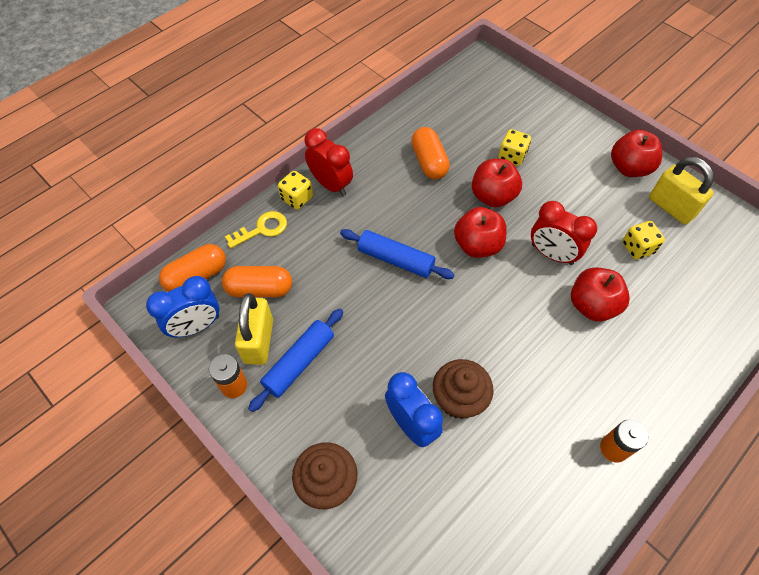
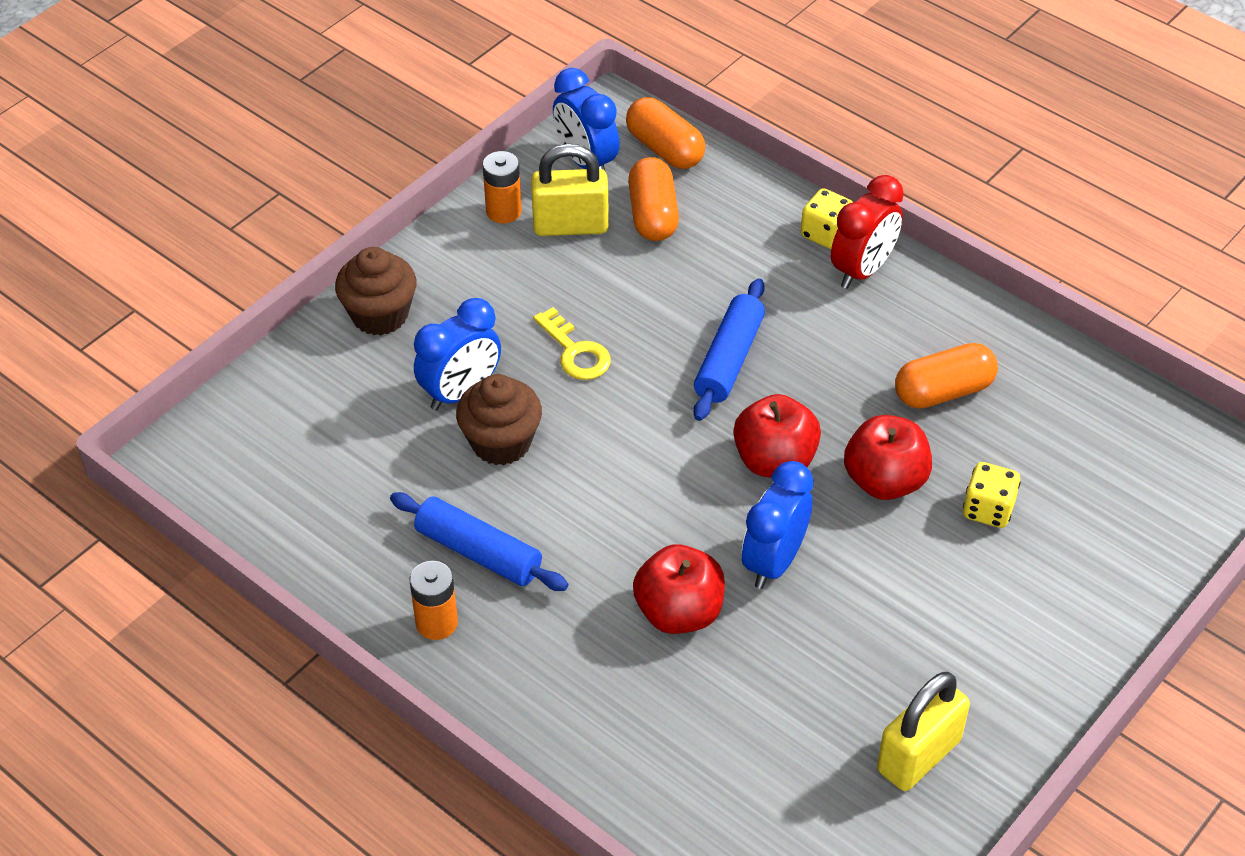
camera: 85 degrees right, 10 degrees down
(262, 229) = (758, 203): yellow key -> yellow key (575, 352)
(299, 362) = (542, 269): blue rolling pin -> blue rolling pin (478, 552)
(552, 254) = (774, 562): red clock -> blue clock
(629, 168) = (1005, 695): red apple -> none
(637, 248) = (810, 690): yellow dice -> none

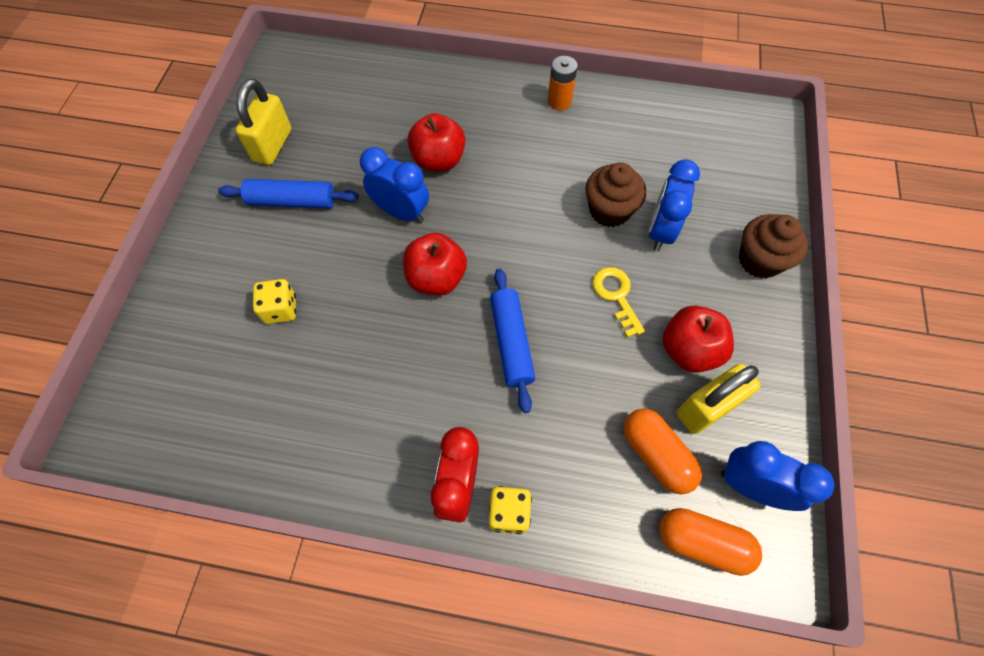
camera: 150 degrees right, 15 degrees up
(478, 552) = (568, 144): blue rolling pin -> blue rolling pin (292, 201)
(504, 211) = (765, 395): orange battery -> none
(575, 352) = (616, 296): yellow key -> yellow key turned 45 degrees clockwise
(774, 562) = (401, 212): blue clock -> blue clock turned 60 degrees counterclockwise
(885, 481) = (357, 298): red apple -> red apple (689, 350)
(943, 391) = (345, 393): orange capsule -> none

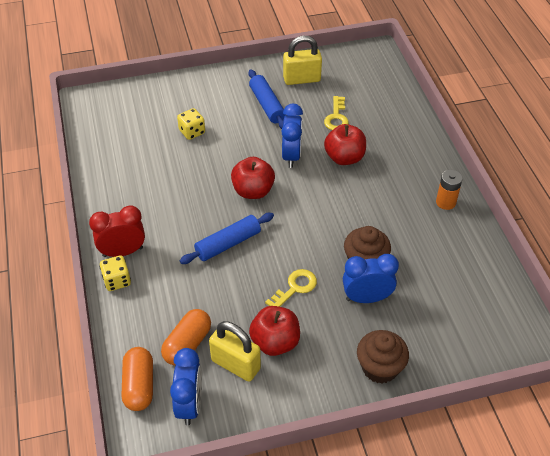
camera: 65 degrees right, 15 degrees down
(366, 139) = (336, 117): none -> yellow key

